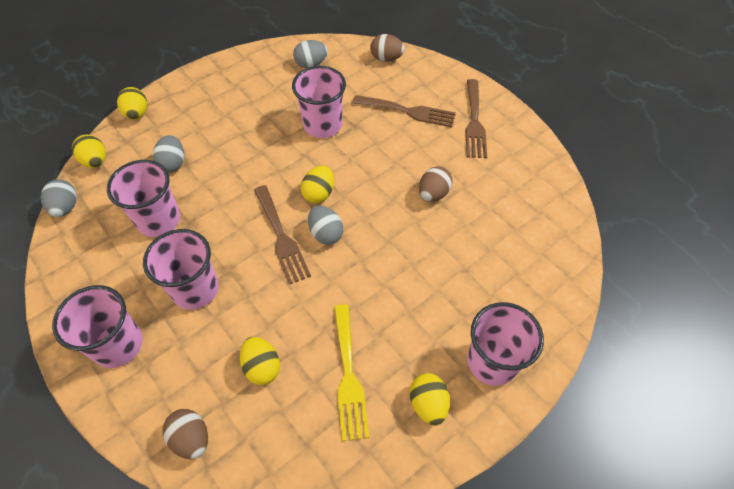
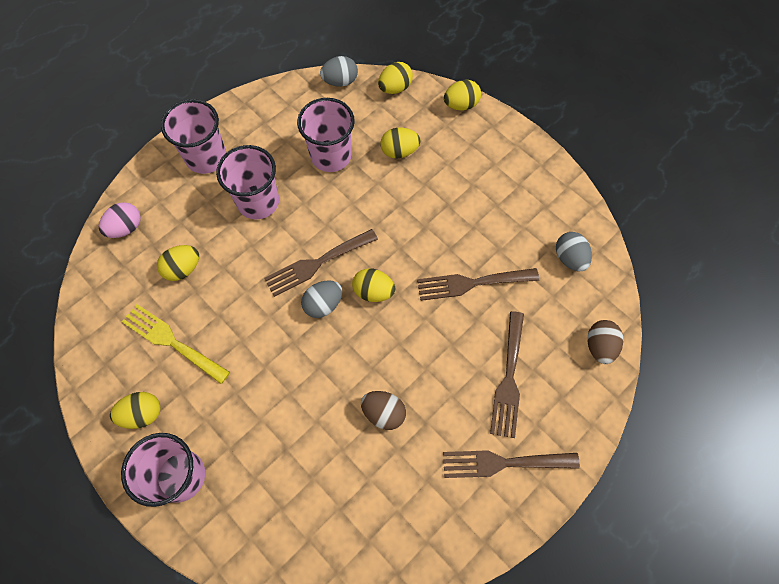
camera: 85 degrees right, 10 degrees up
(173, 163) = (399, 151): grey egg -> yellow egg
(191, 438) = (126, 228): brown egg -> pink egg
(322, 125) = (471, 283): pink cup -> brown fork
(348, 376) = (171, 341): yellow fork -> yellow fork turned 45 degrees clockwise

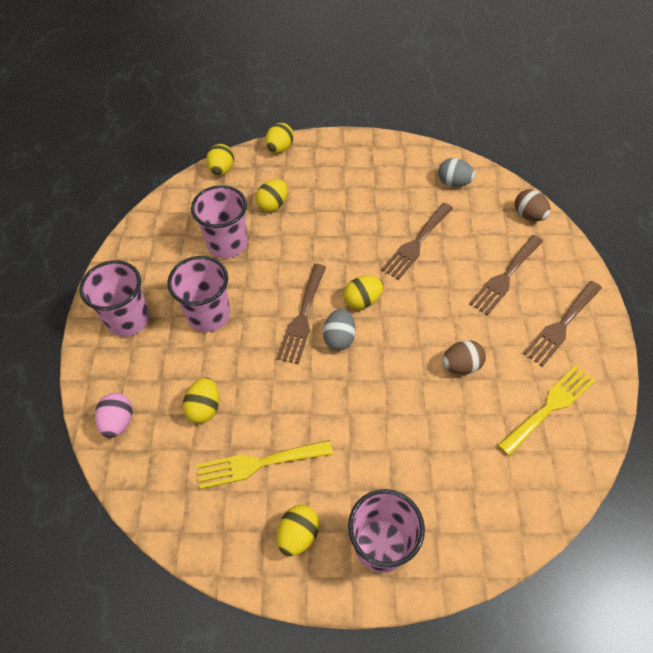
camera: 45 degrees left, 10 degrees down
(340, 81) = (175, 194): grey egg -> none
(410, 512) = (549, 407): none -> yellow fork
(508, 379) = (505, 277): brown fork -> brown fork turned 75 degrees clockwise

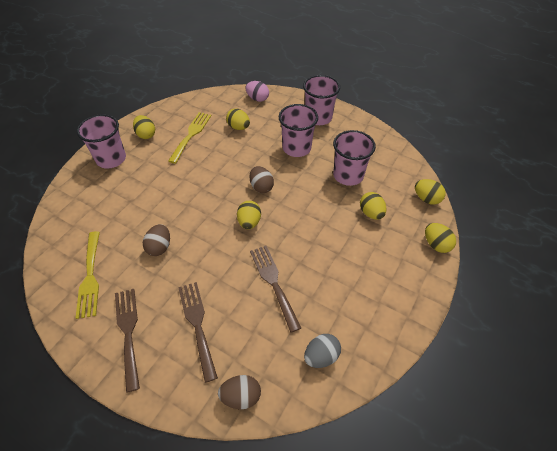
camera: 120 degrees right, 5 degrees down
(302, 317) = (261, 187): brown fork -> brown egg
(339, 338) = (232, 197): grey egg -> none

